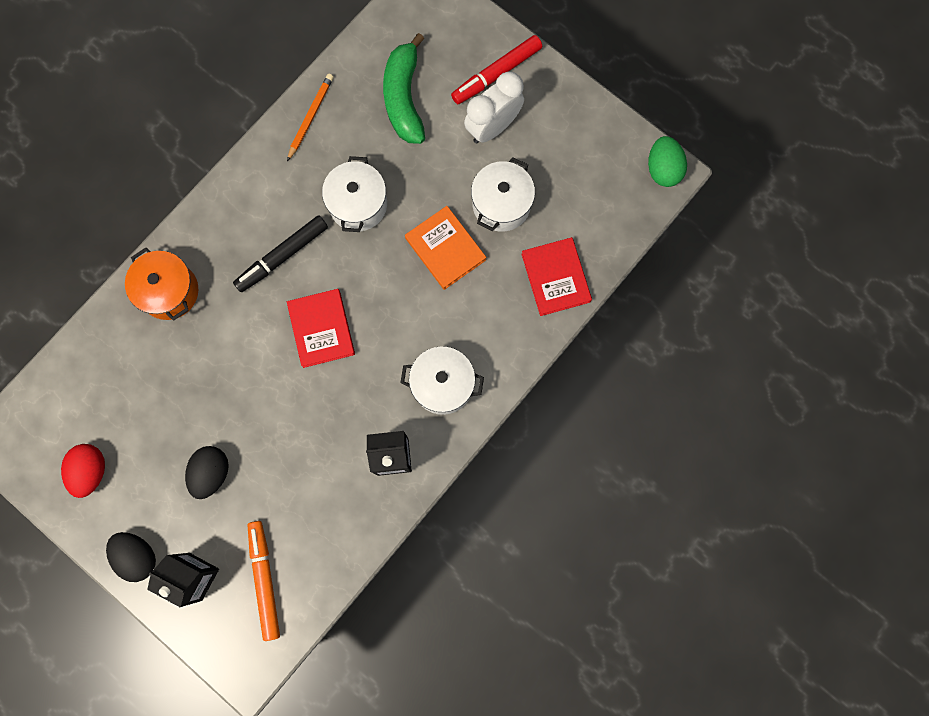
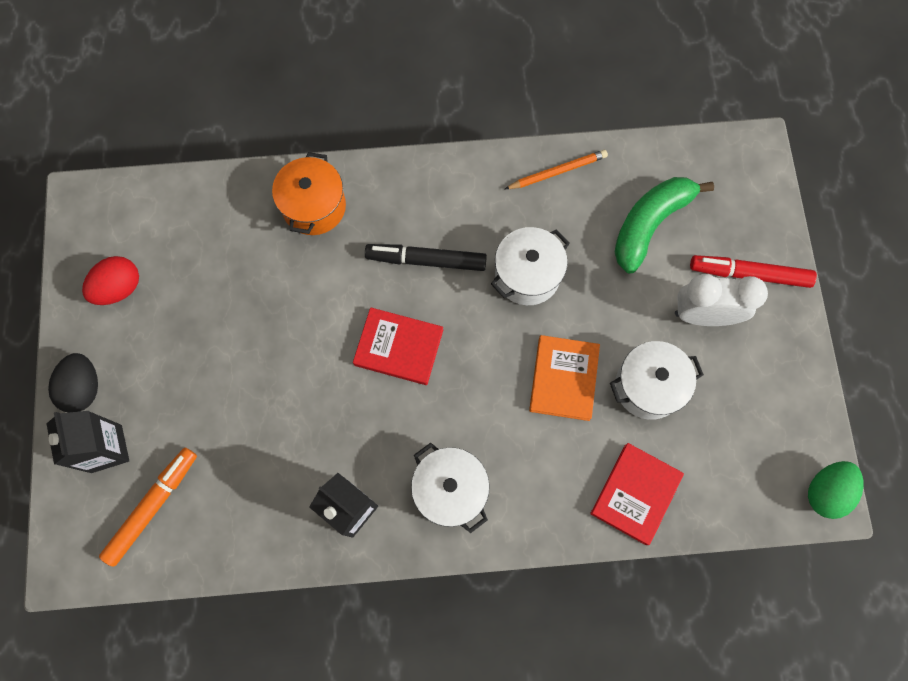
camera: 45 degrees right, 5 degrees down
(211, 473) = (201, 378): black egg -> none
(321, 329) = (398, 347): red book -> red book turned 75 degrees clockwise

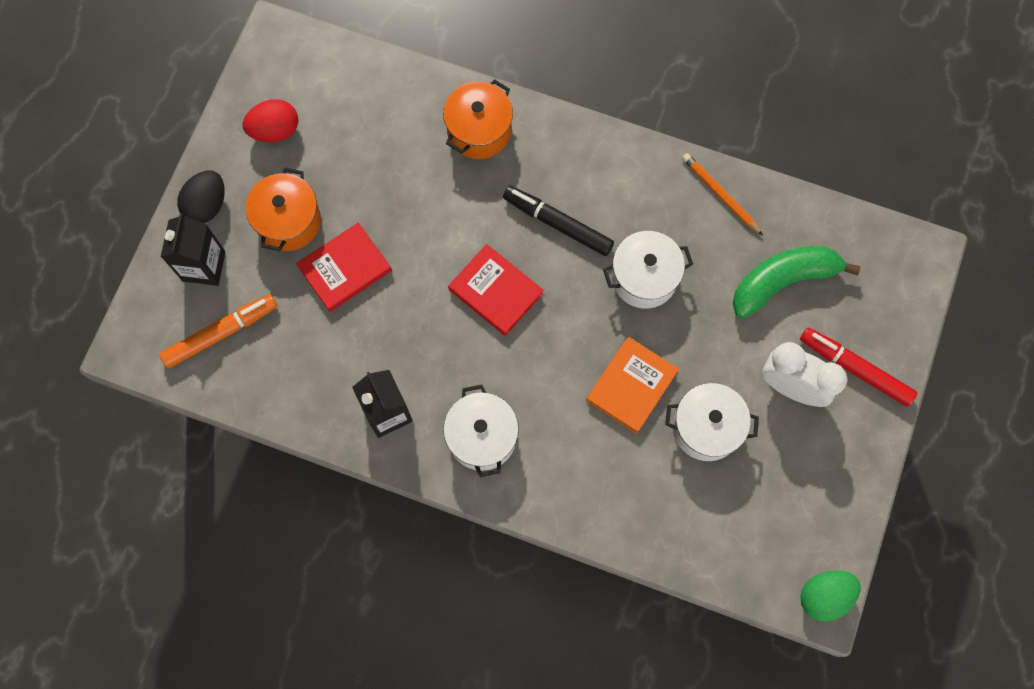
camera: 25 degrees right, 0 degrees up
(171, 368) = (288, 221): none -> orange pot
(557, 171) = (720, 194): orange pencil -> orange pencil turned 135 degrees counterclockwise
(635, 494) = (646, 517): red book -> red book (345, 269)

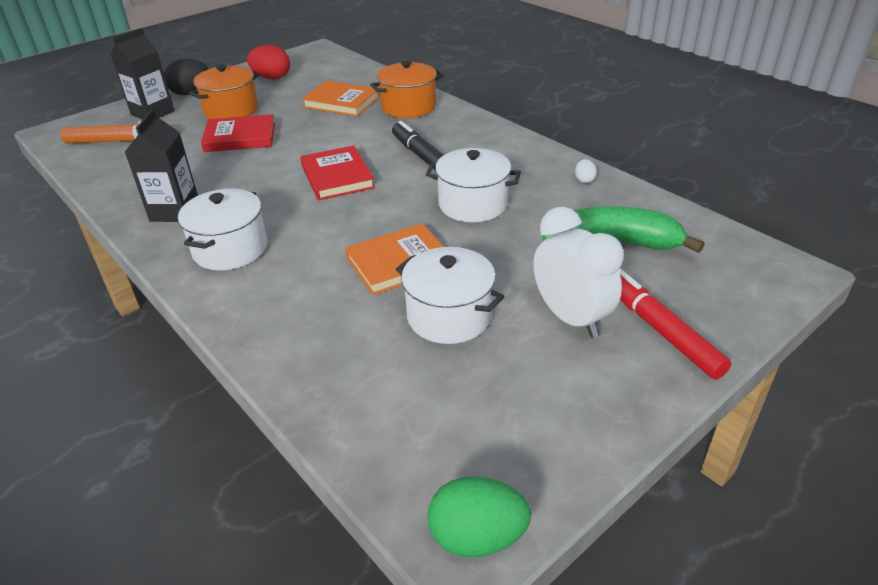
camera: 30 degrees right, 35 degrees down
(399, 152) = (341, 102): none -> orange book
(720, 194) = (584, 180): orange pencil -> white egg

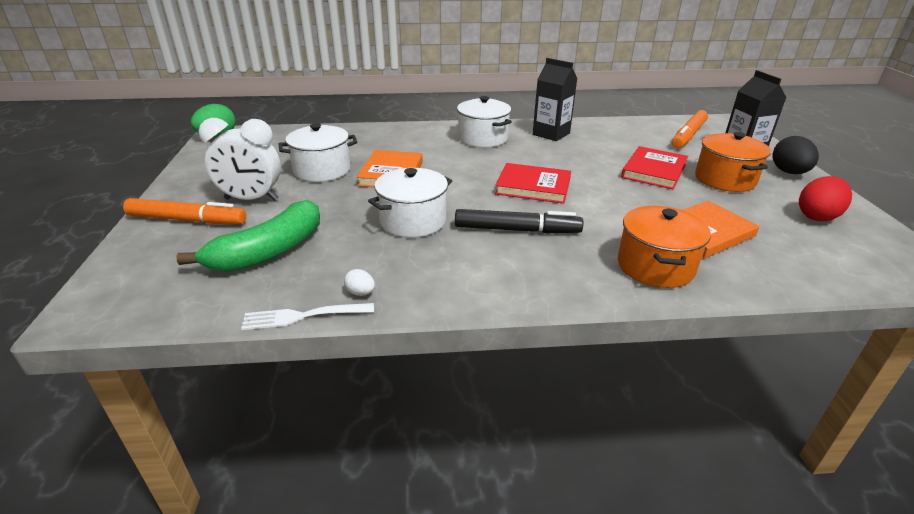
camera: 125 degrees right, 5 degrees down
(634, 186) = (304, 316): none -> white fork
(659, 329) = (187, 220): red marker -> orange marker

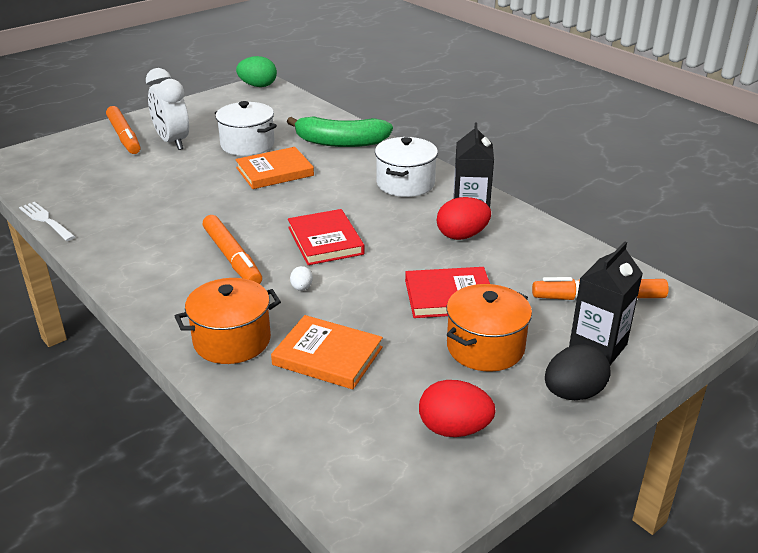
camera: 55 degrees right, 0 degrees up
(268, 251) = (109, 178): green banana -> green banana (340, 142)
(360, 293) = (86, 228): white egg -> white egg (301, 288)
(413, 221) = (202, 210): white pot -> none
(517, 230) = (232, 257): black marker -> orange marker
(578, 144) = (462, 235): none -> red egg

